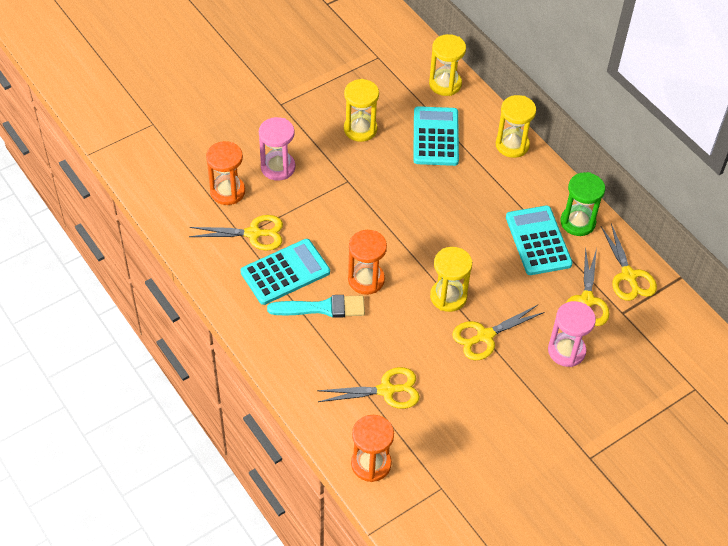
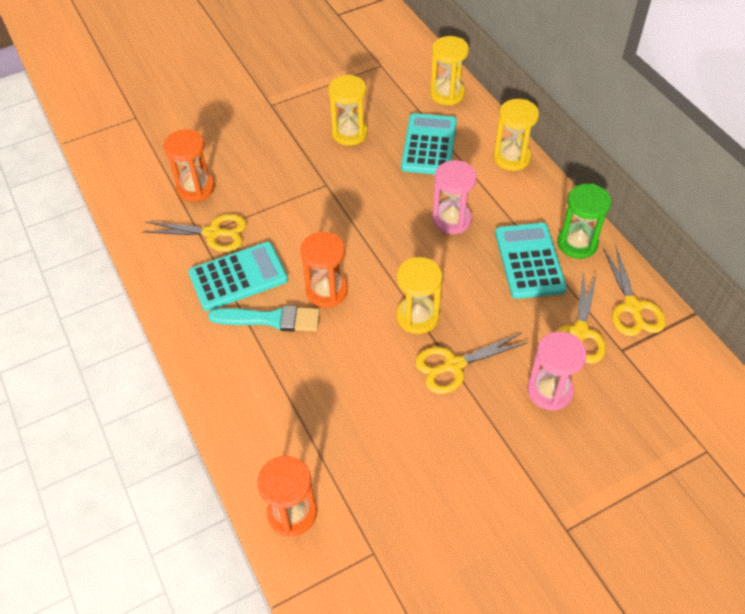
camera: 10 degrees right, 0 degrees up
(278, 167) = (254, 167): pink hourglass -> pink hourglass (451, 220)
(386, 390) = (327, 422): yellow scissors -> none

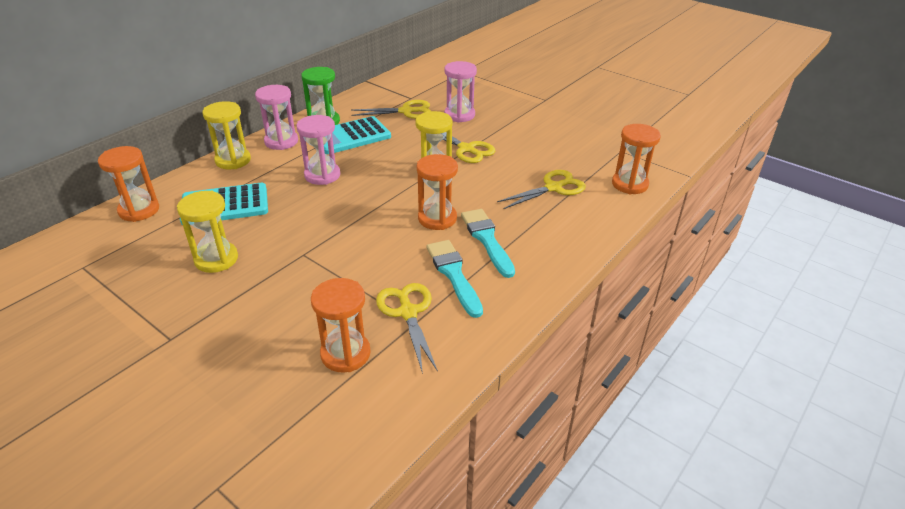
camera: 115 degrees left, 15 degrees down
(238, 277) = (453, 274): turquoise calculator -> turquoise brush
(447, 94) = (139, 210): yellow hourglass -> orange hourglass
(539, 199) = (281, 141): none -> pink hourglass
(632, 307) = (373, 98): yellow scissors -> yellow scissors (553, 188)

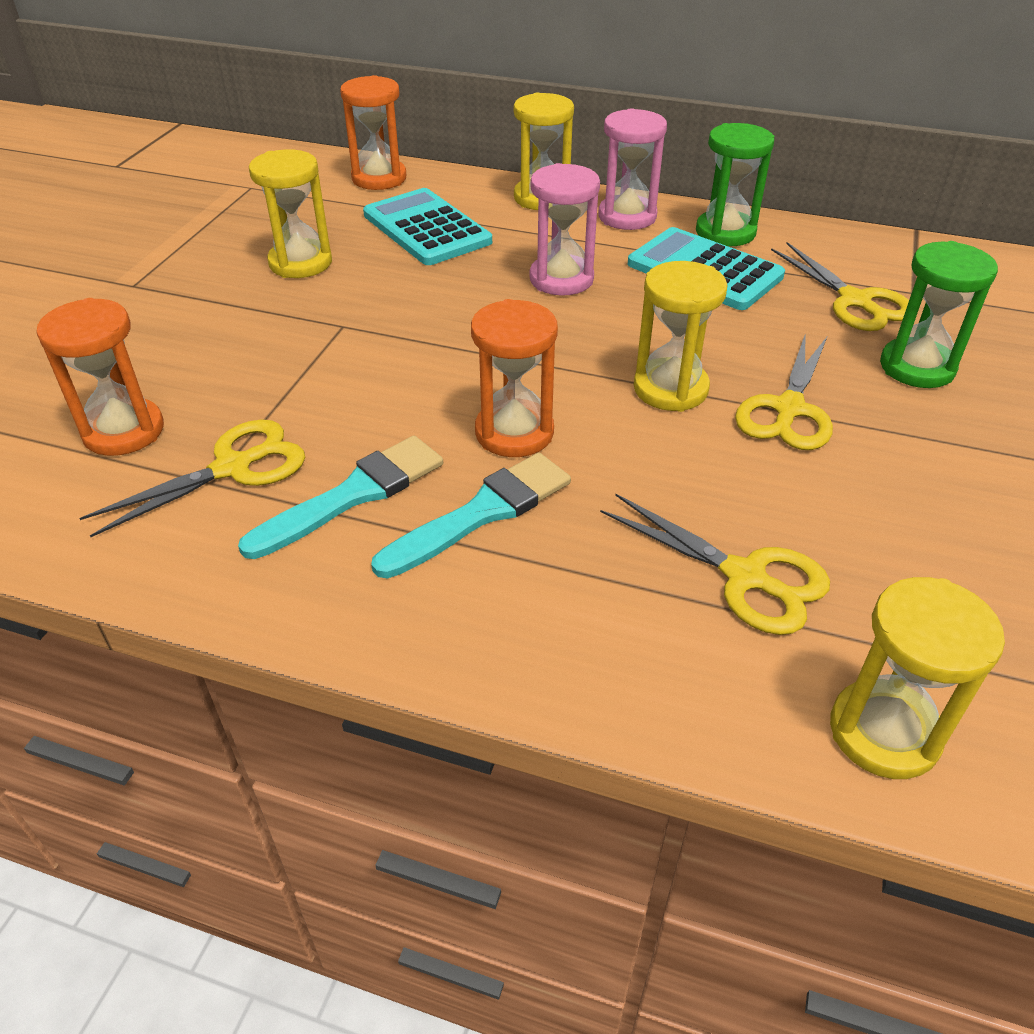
camera: 70 degrees right, 5 degrees up
(459, 115) = (917, 367): pink hourglass -> green hourglass
(629, 184) = (884, 732): orange hourglass -> yellow hourglass

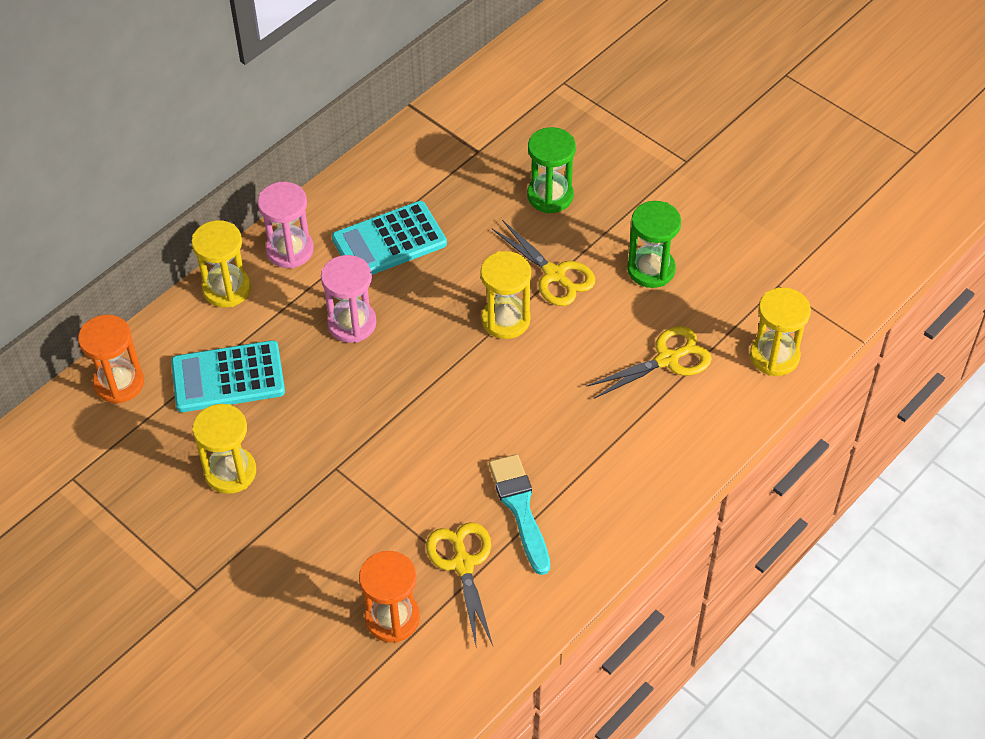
camera: 65 degrees left, 10 degrees up
(482, 513) = (566, 452): turquoise brush -> none
(514, 432) = (505, 412): orange hourglass -> none
(725, 232) = (348, 206): green hourglass -> green hourglass (651, 269)
(855, 301) = (470, 185): yellow scissors -> none

